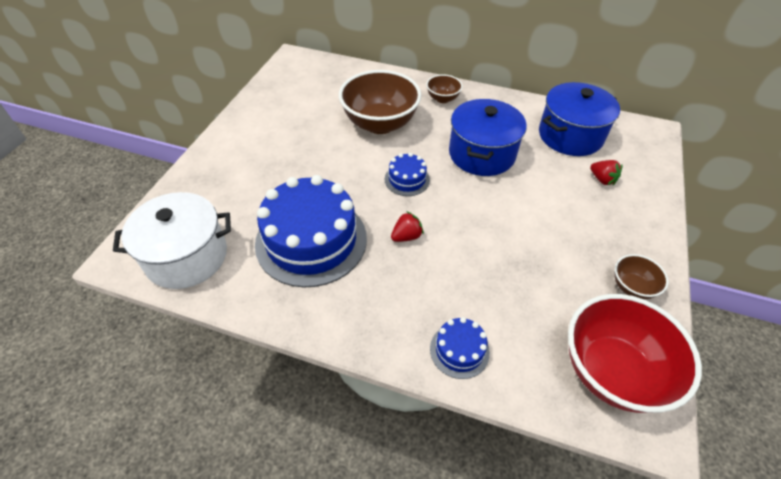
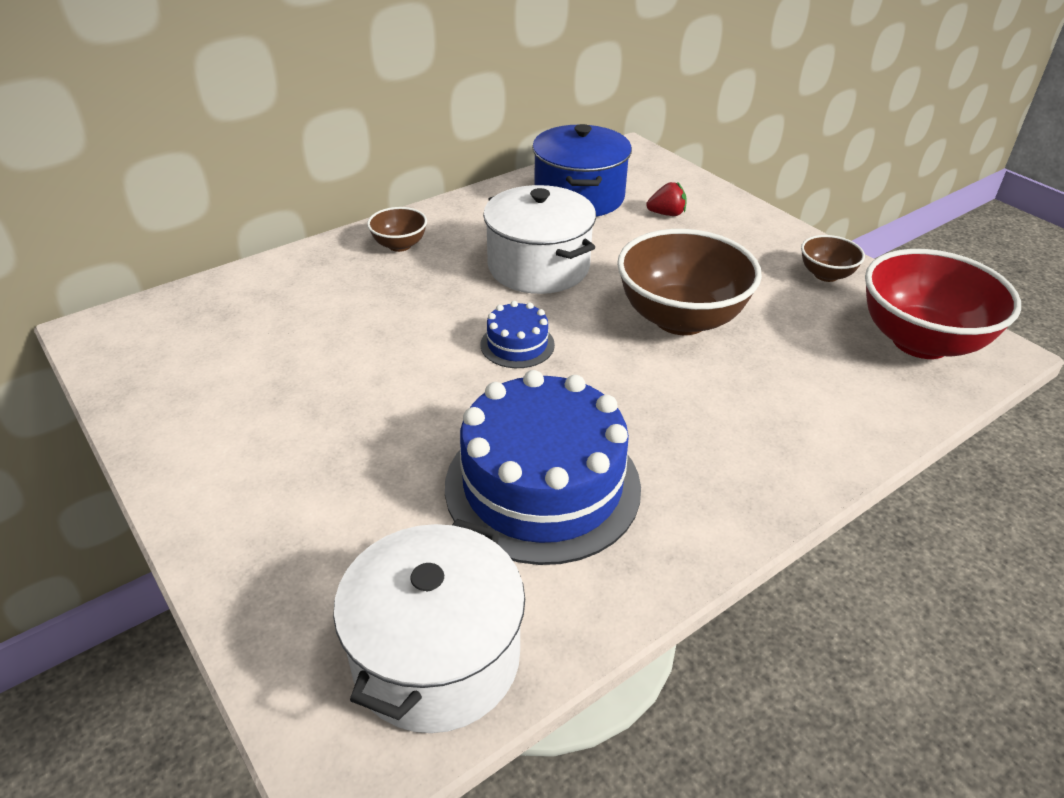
camera: 55 degrees left, 10 degrees down
(380, 124) = (379, 317): brown bowl -> brown bowl (680, 319)
(406, 236) = (619, 392): red strawberry -> none
(459, 350) = (830, 432): blue cake -> none
(481, 154) = (538, 267): blue pot -> white pot

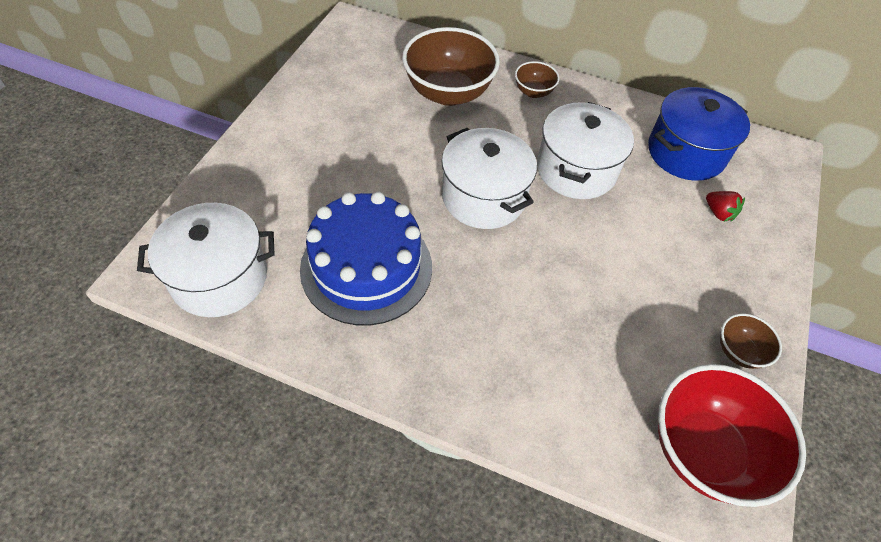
camera: 55 degrees right, 15 degrees up
(517, 344) = (483, 197): blue cake -> white pot
(680, 319) = (589, 274): brown bowl -> brown bowl (448, 93)

